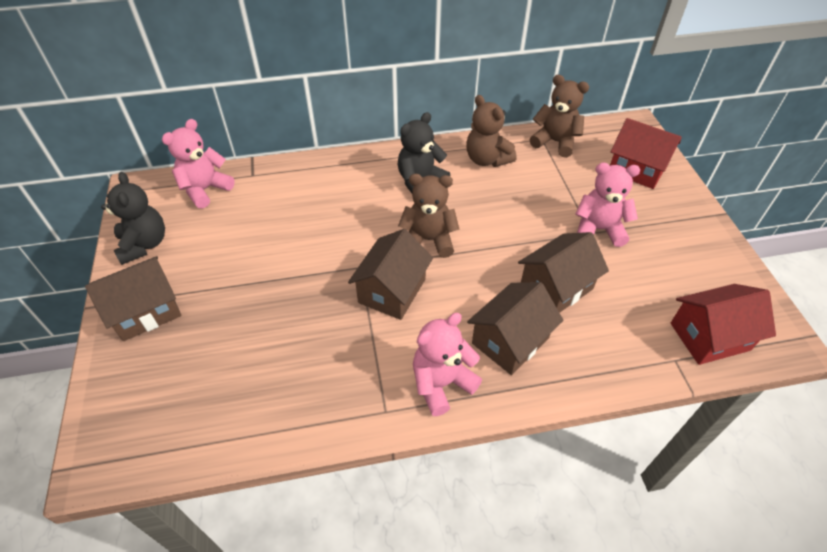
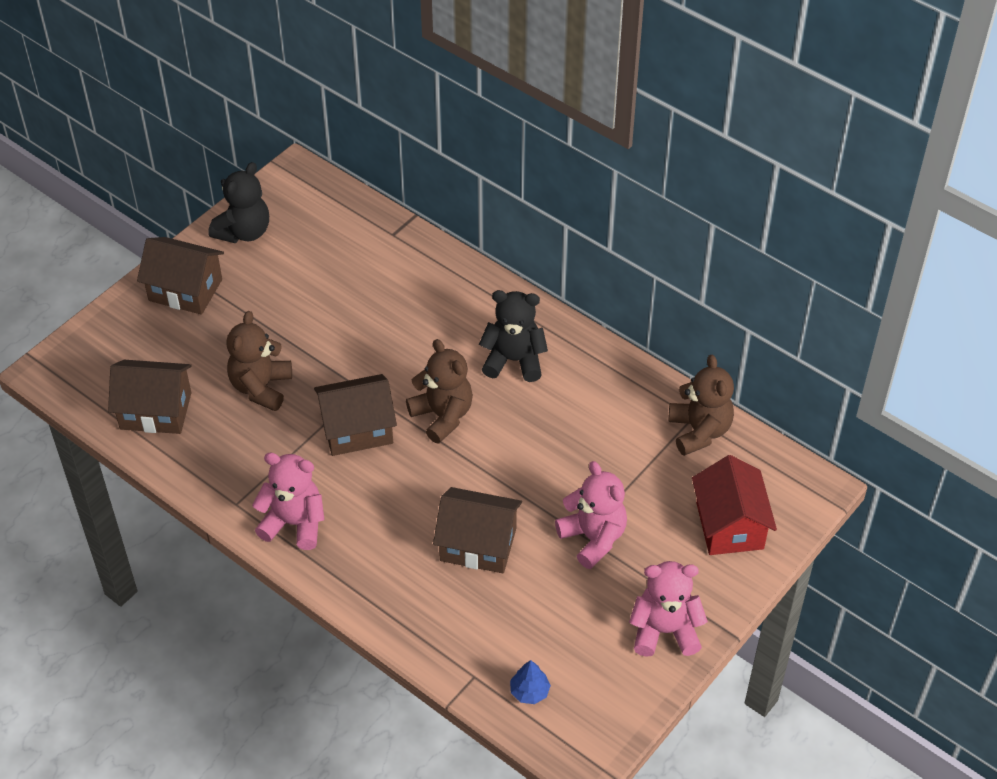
camera: 50 degrees right, 0 degrees up
(205, 189) = (341, 218): pink teddy bear -> pink teddy bear (664, 631)
(487, 159) = (605, 391): brown teddy bear -> brown teddy bear (261, 387)
(510, 341) = (381, 544): brown house -> brown house (156, 411)
(709, 336) = (529, 691): red house -> blue tree

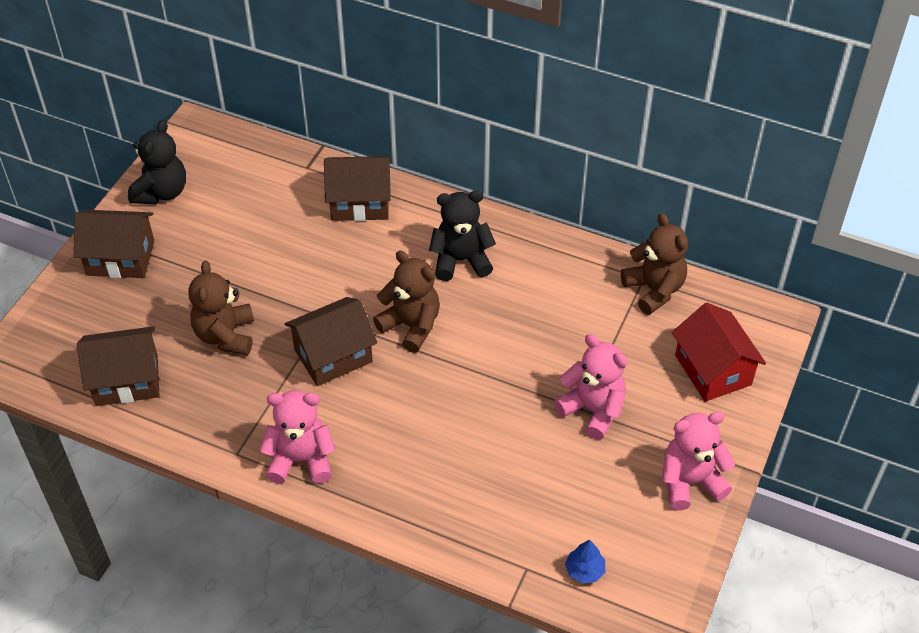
camera: 15 degrees left, 0 degrees up
(478, 544) = (486, 440): brown house -> brown house (360, 202)

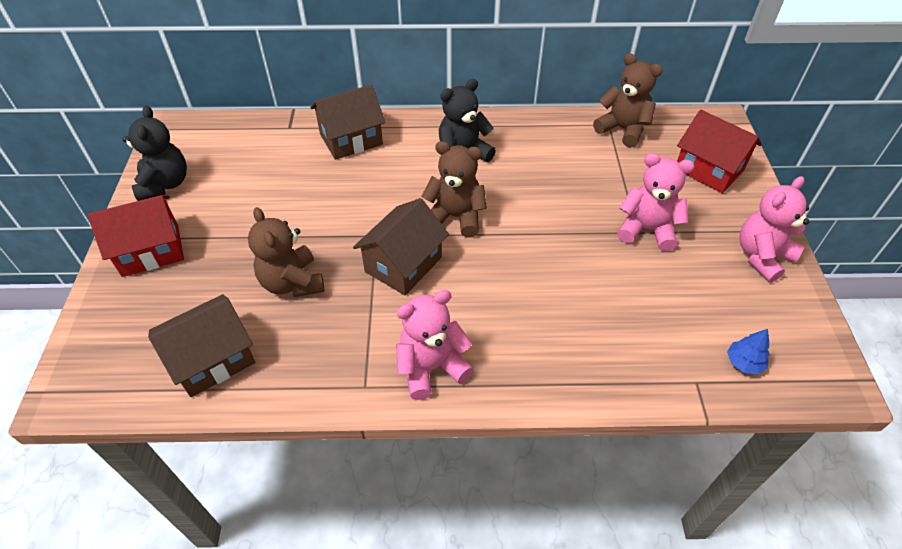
camera: 25 degrees left, 0 degrees up
(120, 258) = (150, 250): brown house -> red house

